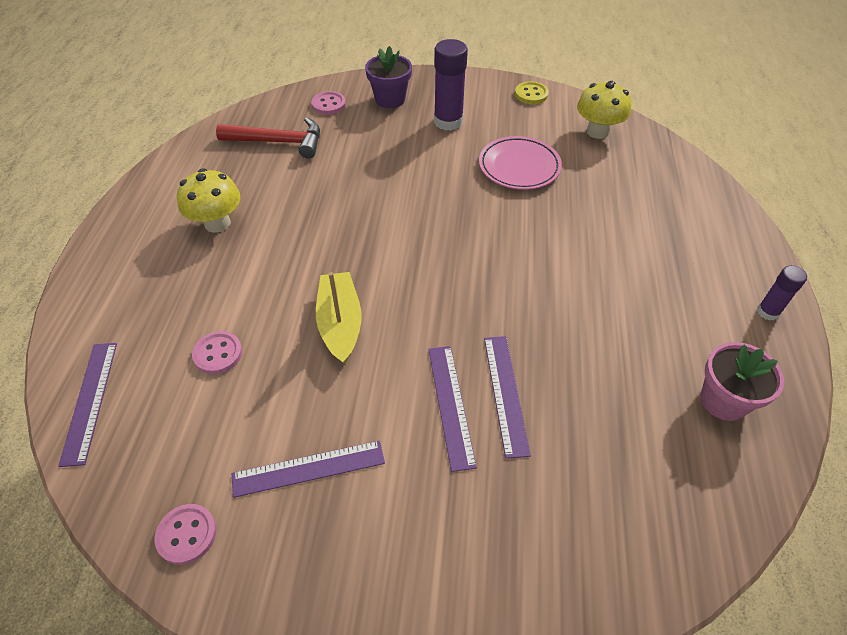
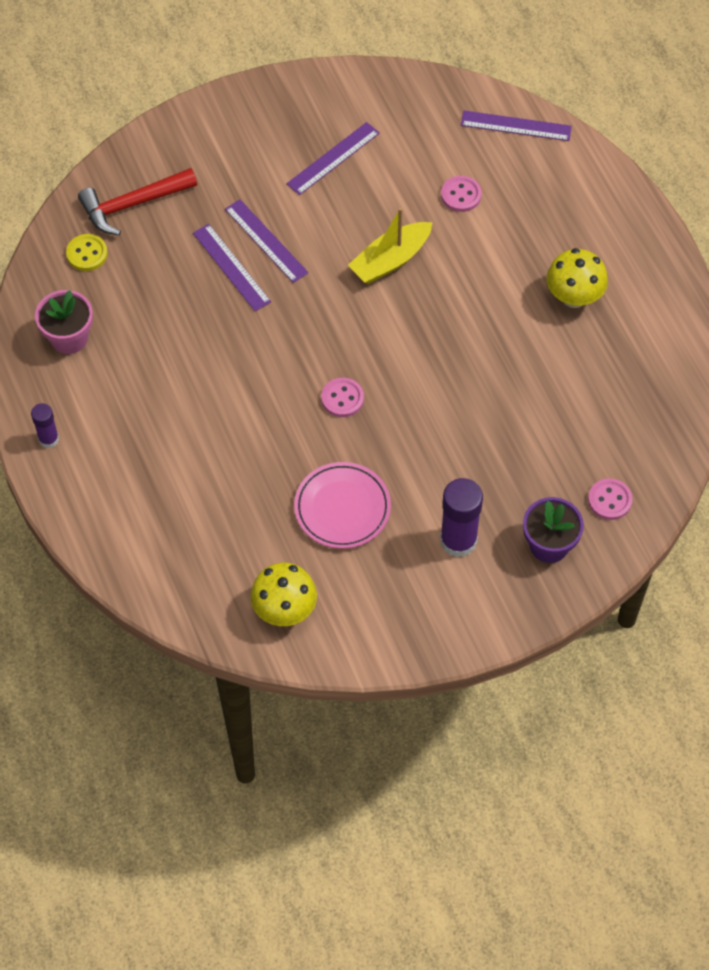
camera: 150 degrees right, 10 degrees up
(89, 401) = (516, 126): purple ruler -> purple ruler turned 45 degrees counterclockwise
(187, 534) = (376, 94): pink button -> pink button (342, 398)
(278, 142) = (612, 417): red hammer -> red hammer (133, 204)
(340, 323) = (390, 260): yellow boat -> yellow boat turned 90 degrees clockwise
(531, 94) = (392, 641): yellow button -> yellow button (87, 253)

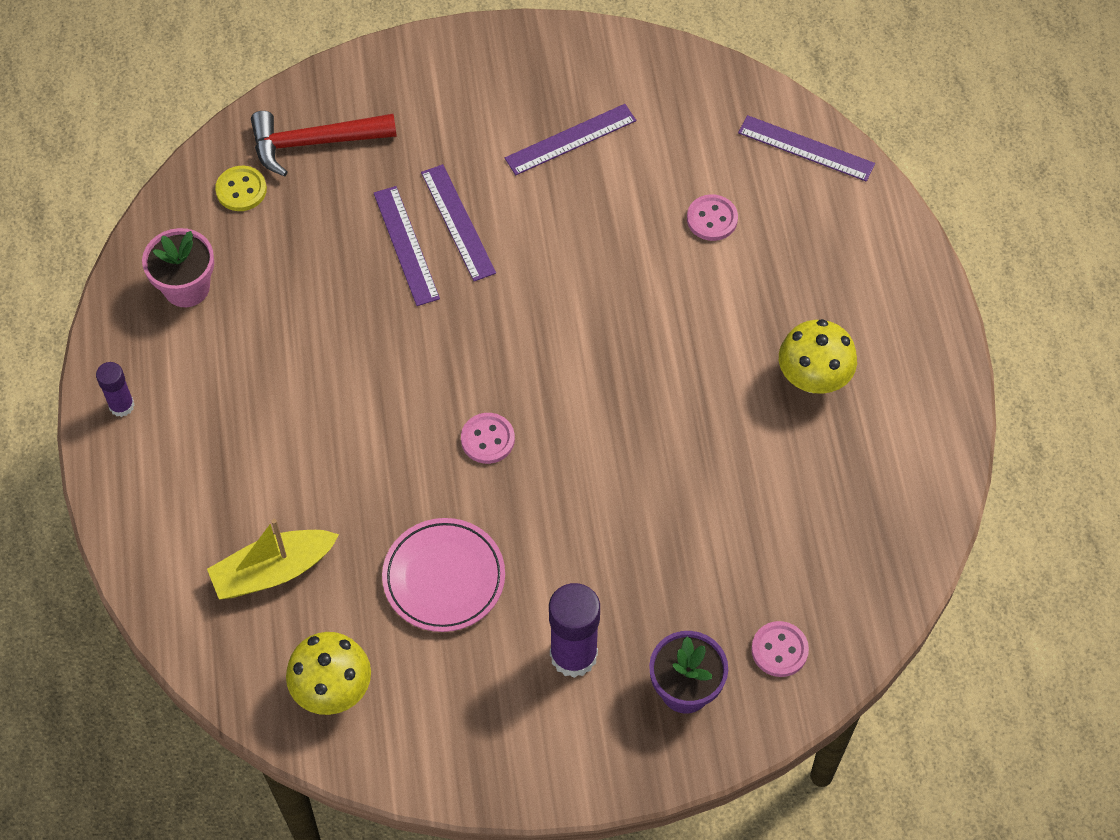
camera: 15 degrees right, 0 degrees up
(390, 260) = (600, 280): yellow boat -> yellow boat (273, 571)

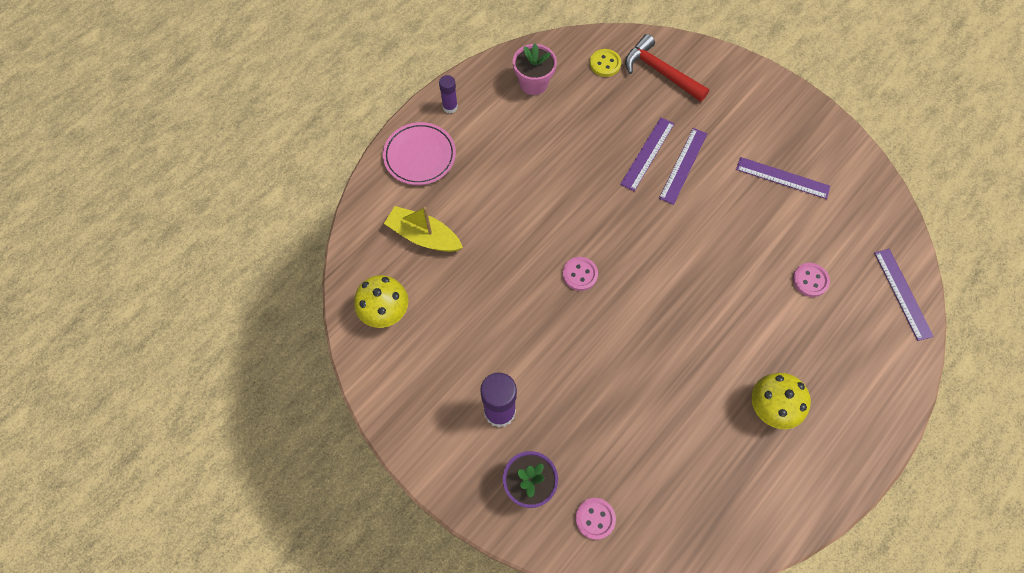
camera: 50 degrees right, 5 degrees up
(444, 578) = (487, 315): pink plate -> pink plate (420, 156)

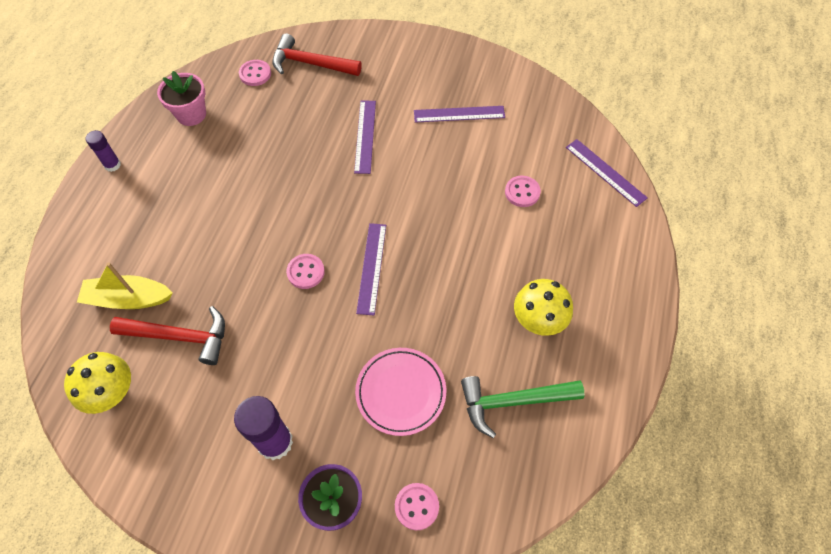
camera: 25 degrees left, 5 degrees down
(420, 156) = (96, 223): pink plate -> pink plate (401, 392)
(454, 287) = (180, 336): none -> red hammer
(605, 64) = (255, 74): yellow button -> pink button
(647, 153) = (327, 138): purple ruler -> purple ruler (371, 268)
(716, 470) = (513, 402): none -> green hammer

